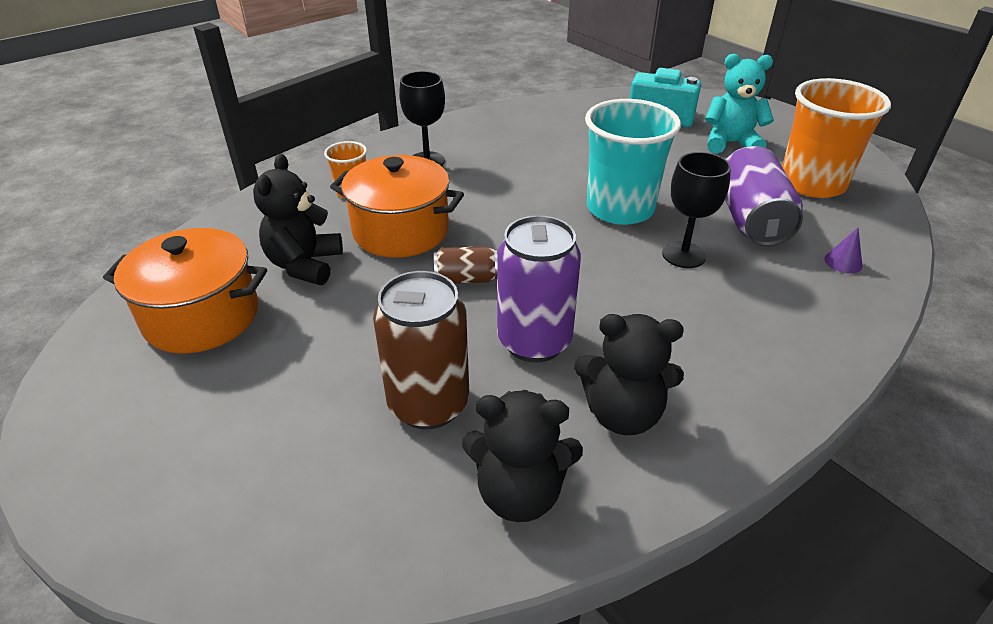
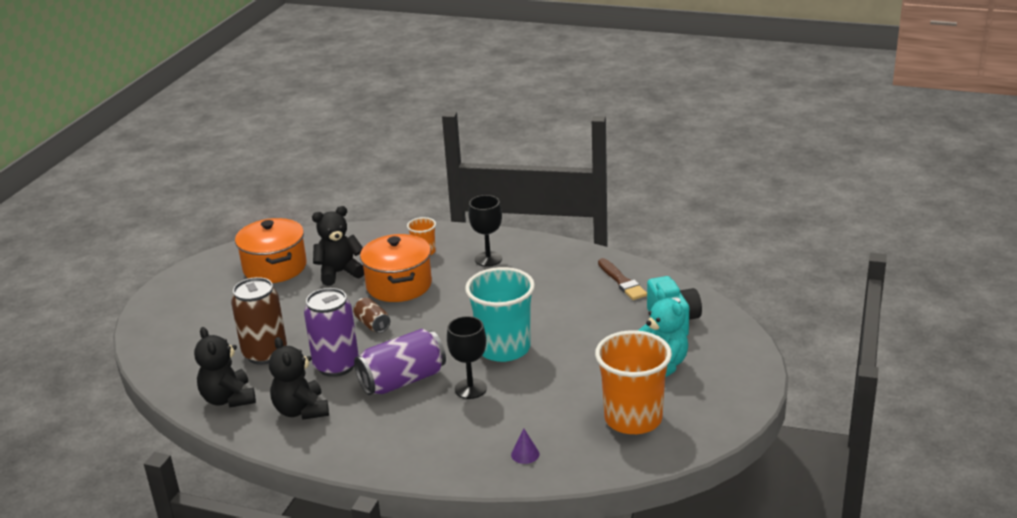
camera: 60 degrees right, 10 degrees down
(565, 114) = (622, 282): none -> brown brush
(751, 219) = (545, 404): purple can -> purple can (402, 381)

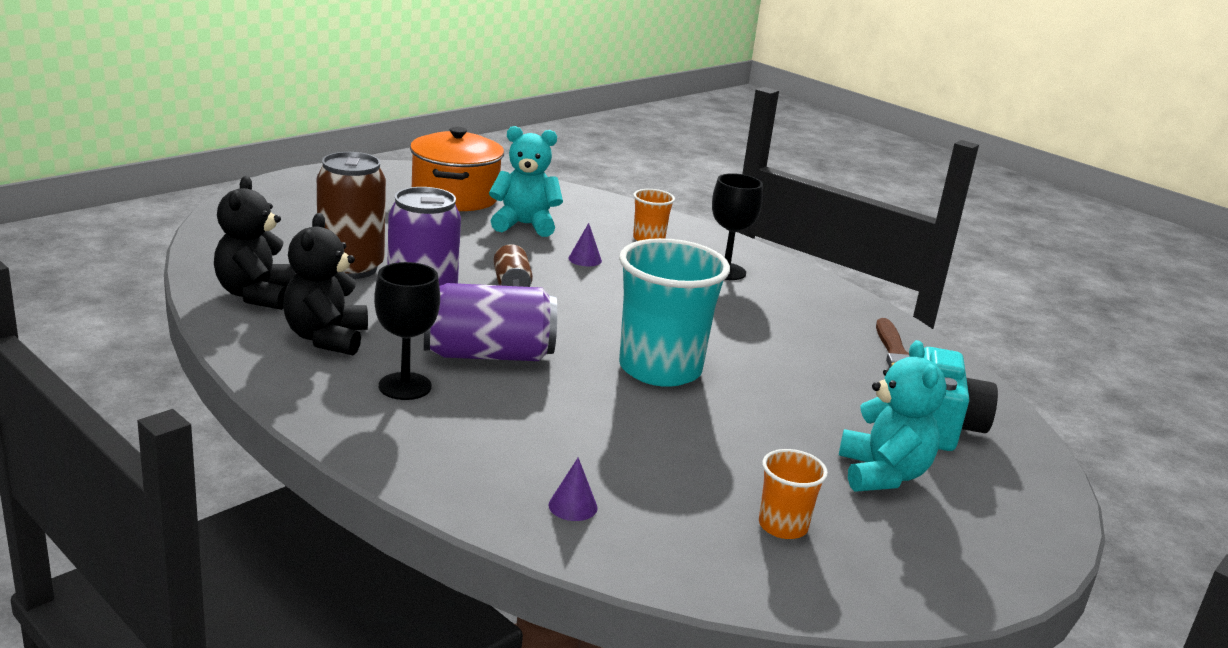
camera: 20 degrees right, 5 degrees down
(339, 273) = (524, 225): black teddy bear -> turquoise teddy bear
(399, 285) = (585, 259): orange pot -> purple cone
(470, 389) = (570, 396): black goblet -> black goblet (405, 386)
(633, 419) = (783, 526): orange cup -> orange cup, size x0.49

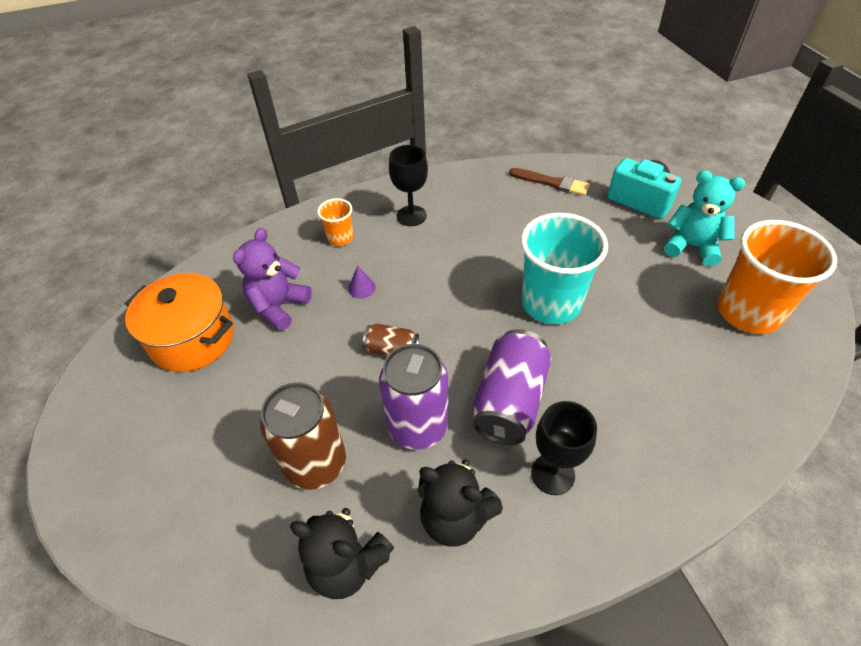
camera: 60 degrees left, 25 degrees up
(524, 225) = (279, 306): turquoise teddy bear -> purple teddy bear
(573, 506) = (729, 412): purple cone -> none
(783, 526) = (748, 312): orange cup -> orange cup, size x2.05

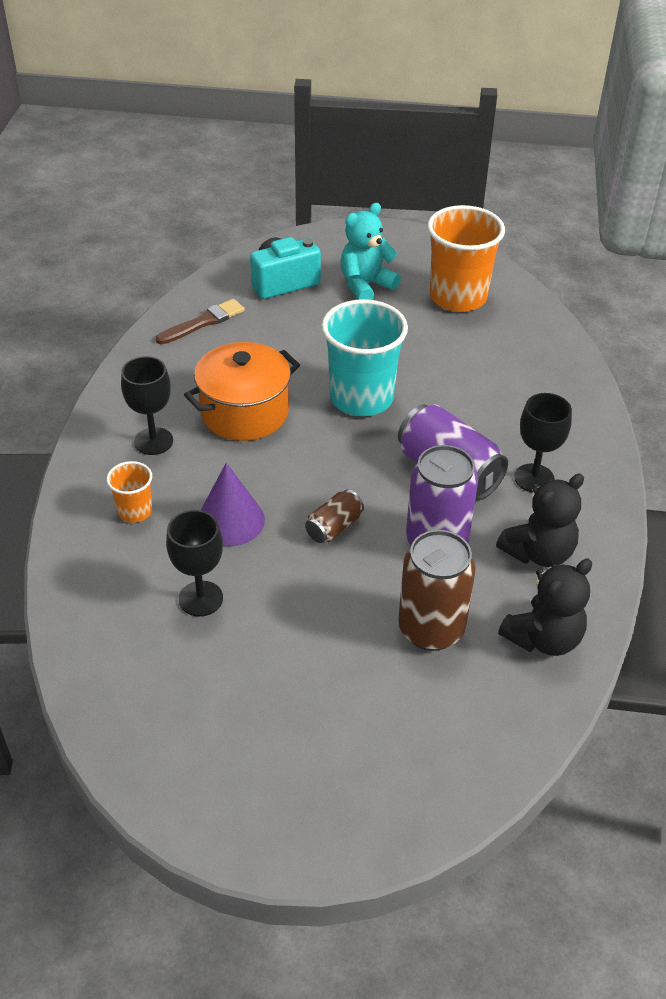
camera: 65 degrees left, 5 degrees down
(193, 339) = (189, 692): orange pot -> orange pot (244, 412)
(279, 306) = (200, 598): purple teddy bear -> black goblet
(361, 288) = (230, 520): purple cone -> purple cone, size x2.01

